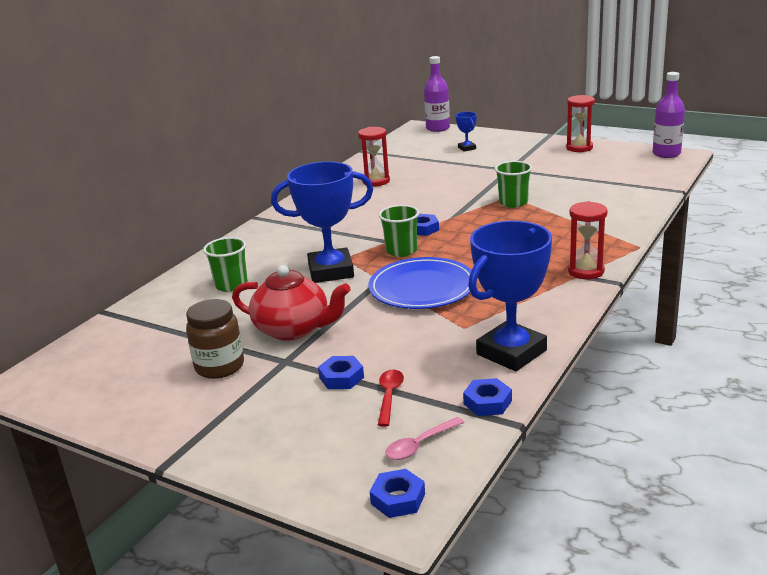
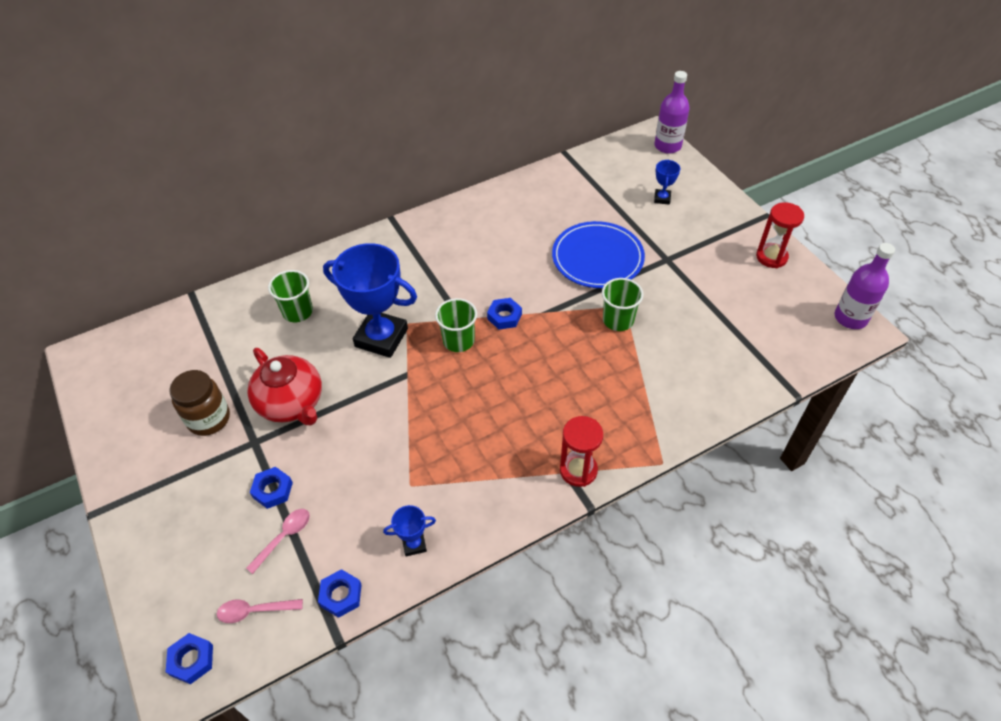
camera: 30 degrees right, 25 degrees up
(376, 181) = (532, 214): red hourglass -> none
(389, 396) = (284, 537): red spoon -> pink spoon
(422, 288) = (427, 407): blue plate -> blue plate (597, 258)
(511, 352) = (414, 544): blue trophy -> blue trophy, size x0.44

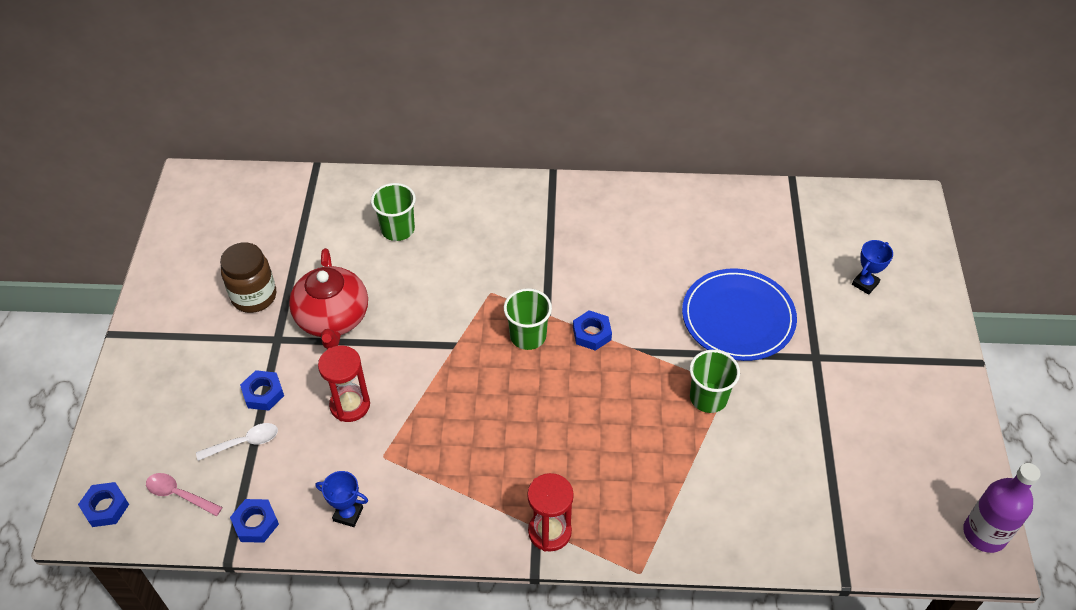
camera: 30 degrees right, 0 degrees up
(284, 537) = (244, 442): pink spoon -> white spoon
(381, 338) = (456, 295): blue trophy -> none
(667, 146) = (921, 223): purple bottle -> none
(771, 257) = (944, 414): red hourglass -> red hourglass (350, 405)

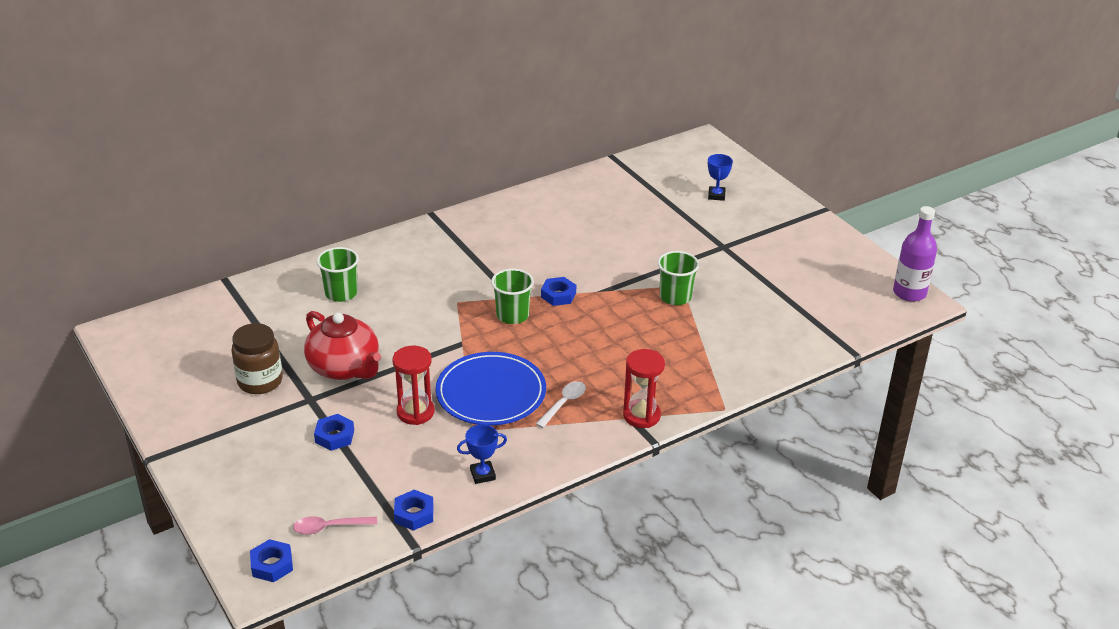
camera: 35 degrees left, 15 degrees down
(244, 442) = (351, 472): white spoon -> white spoon (563, 404)
(738, 317) = (651, 246): blue plate -> blue plate (491, 393)

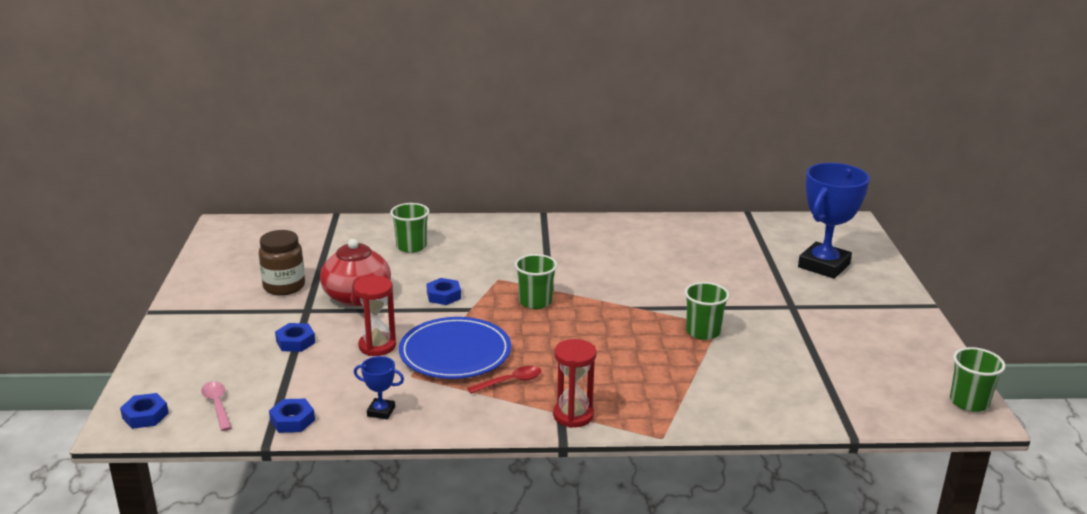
camera: 30 degrees right, 10 degrees down
(329, 527) = (217, 405): pink spoon -> pink spoon turned 45 degrees clockwise
(558, 295) = (592, 299): blue nut -> blue nut (443, 296)
(563, 404) = (510, 382): white spoon -> red spoon
(716, 195) = (824, 265): blue trophy -> blue trophy, size x2.26
(909, 293) = (969, 402): purple bottle -> green cup

